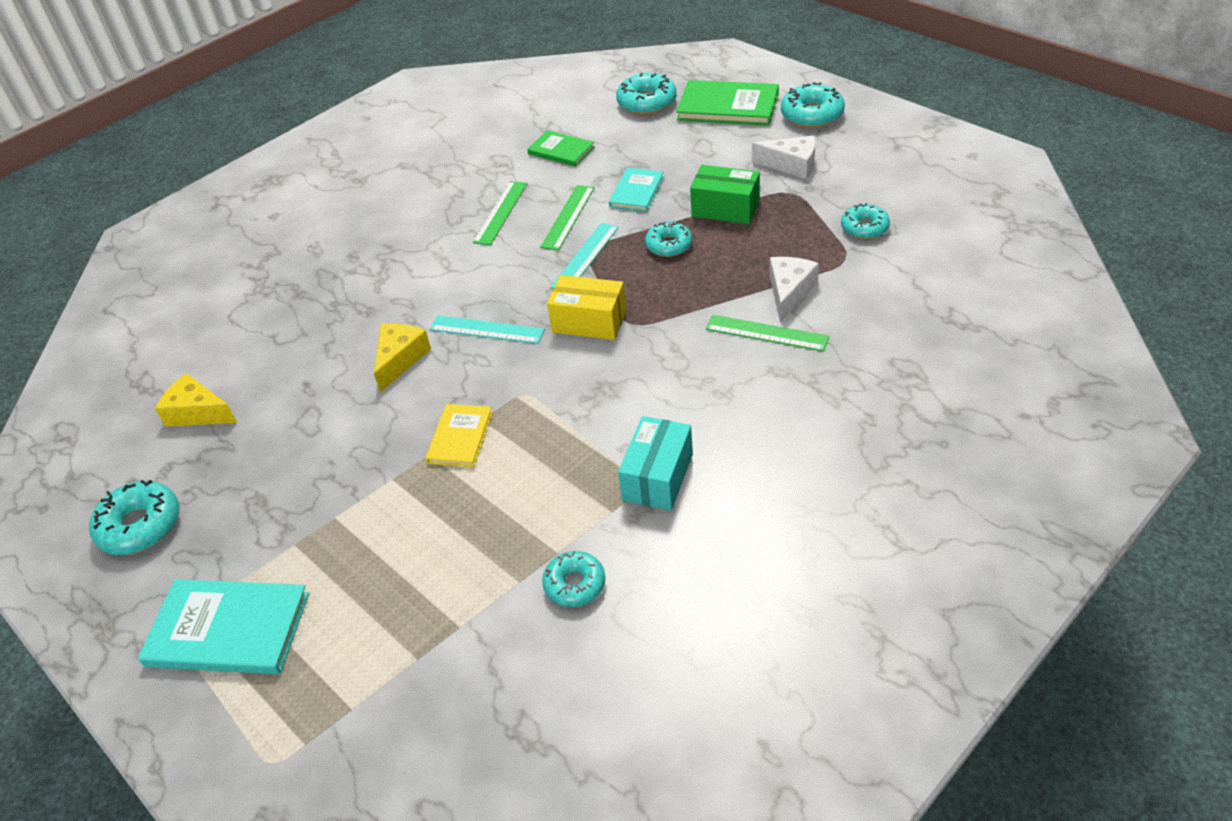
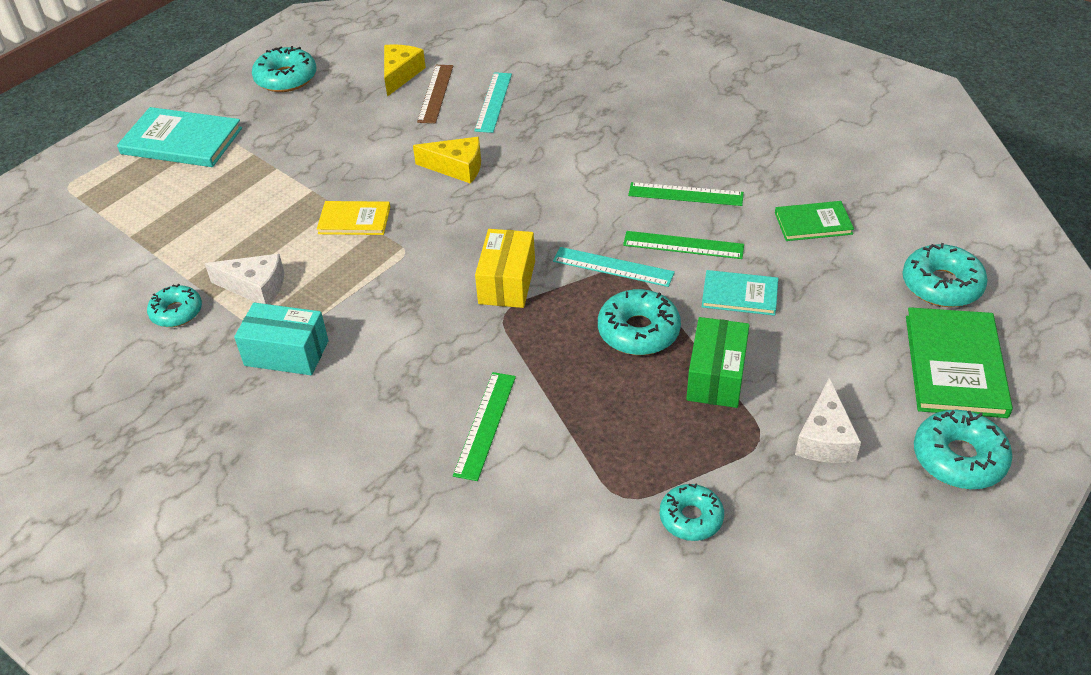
camera: 80 degrees right, 0 degrees up
(228, 629) = (181, 141): turquoise book -> turquoise book turned 75 degrees counterclockwise
(254, 380) = (435, 93): none -> brown ruler
(486, 330) = (496, 214): turquoise ruler -> turquoise ruler (493, 102)
(561, 150) = (813, 223): green book -> green book turned 60 degrees clockwise
(668, 245) = (638, 331): turquoise donut -> turquoise donut, size x1.50
(789, 292) = (556, 443): white cheese -> white cheese (255, 287)

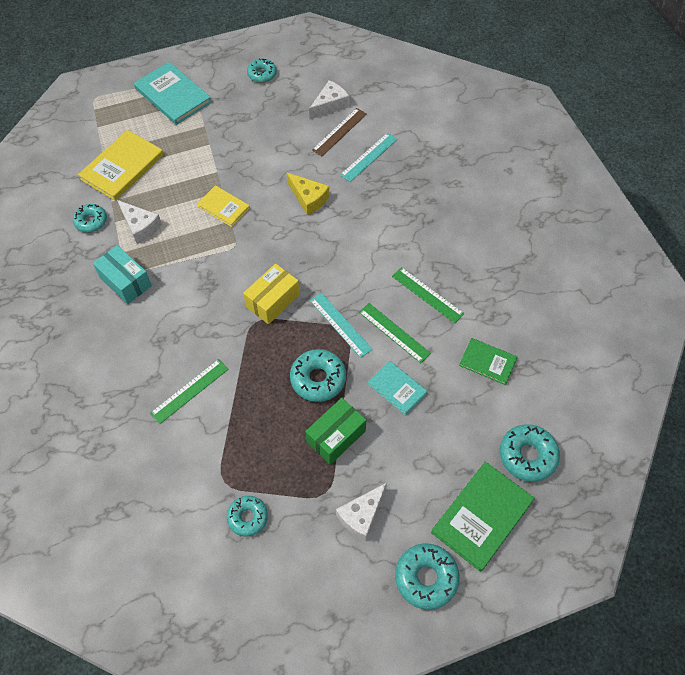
camera: 30 degrees right, 15 degrees up
(172, 238) = (122, 167): none -> yellow book
(286, 78) = (262, 74): turquoise donut -> turquoise donut, size x0.67
(400, 74) = (330, 105): yellow cheese -> white cheese

